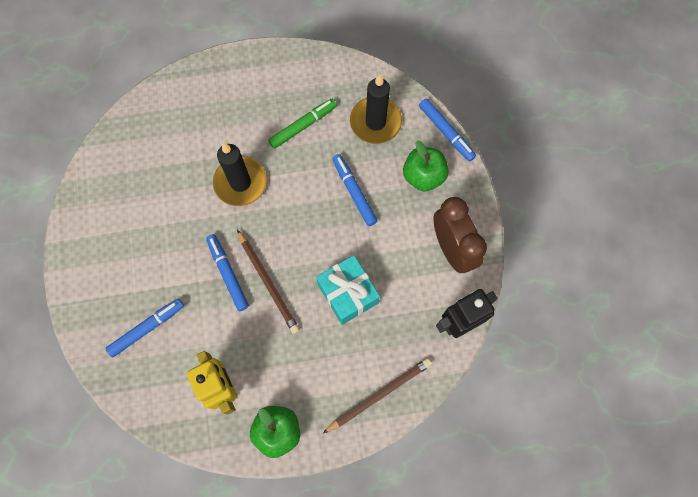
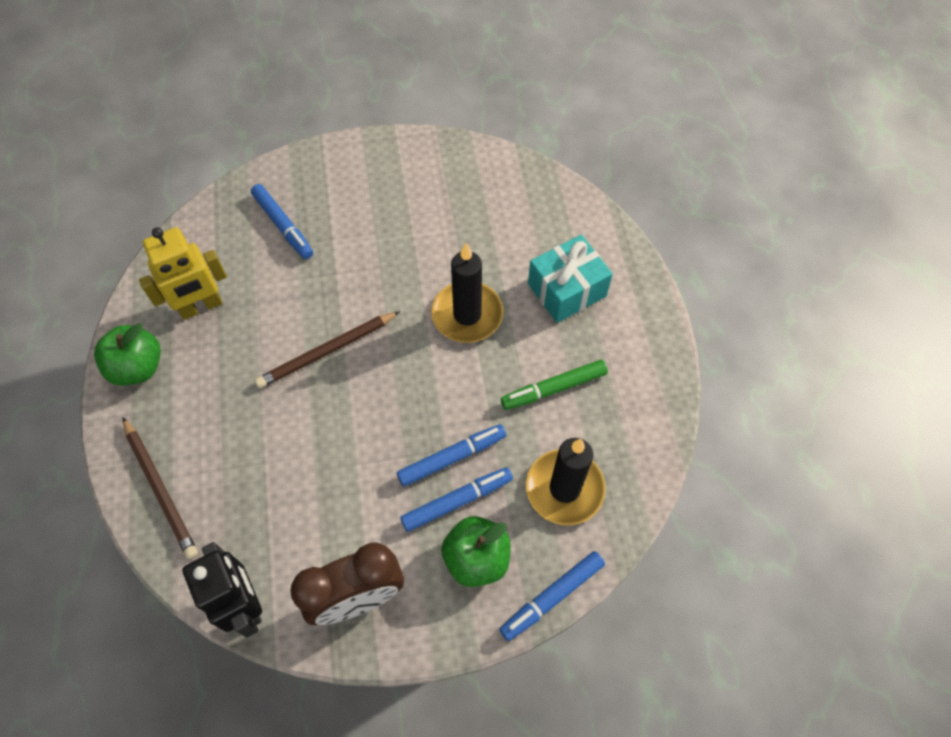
camera: 90 degrees right, 10 degrees down
(228, 274) = (343, 305): blue marker -> blue marker (457, 501)
(303, 126) = (554, 389): green marker -> green marker turned 105 degrees clockwise
(348, 294) = (303, 449): turquoise gift -> turquoise gift (567, 290)

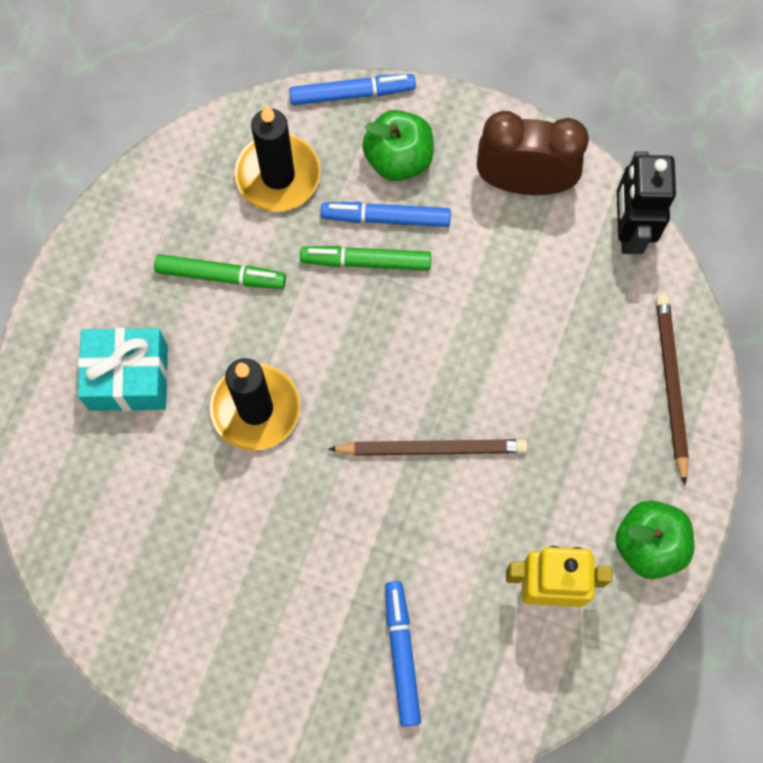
camera: 150 degrees left, 10 degrees up
(452, 457) = (366, 262): blue marker -> green marker

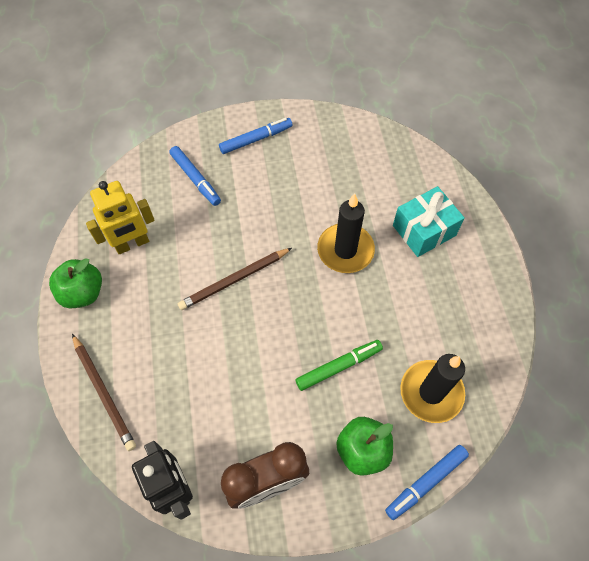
camera: 150 degrees right, 10 degrees down
(220, 275) = (418, 310): green marker -> none
(386, 218) = (344, 402): blue marker -> blue marker (256, 139)

